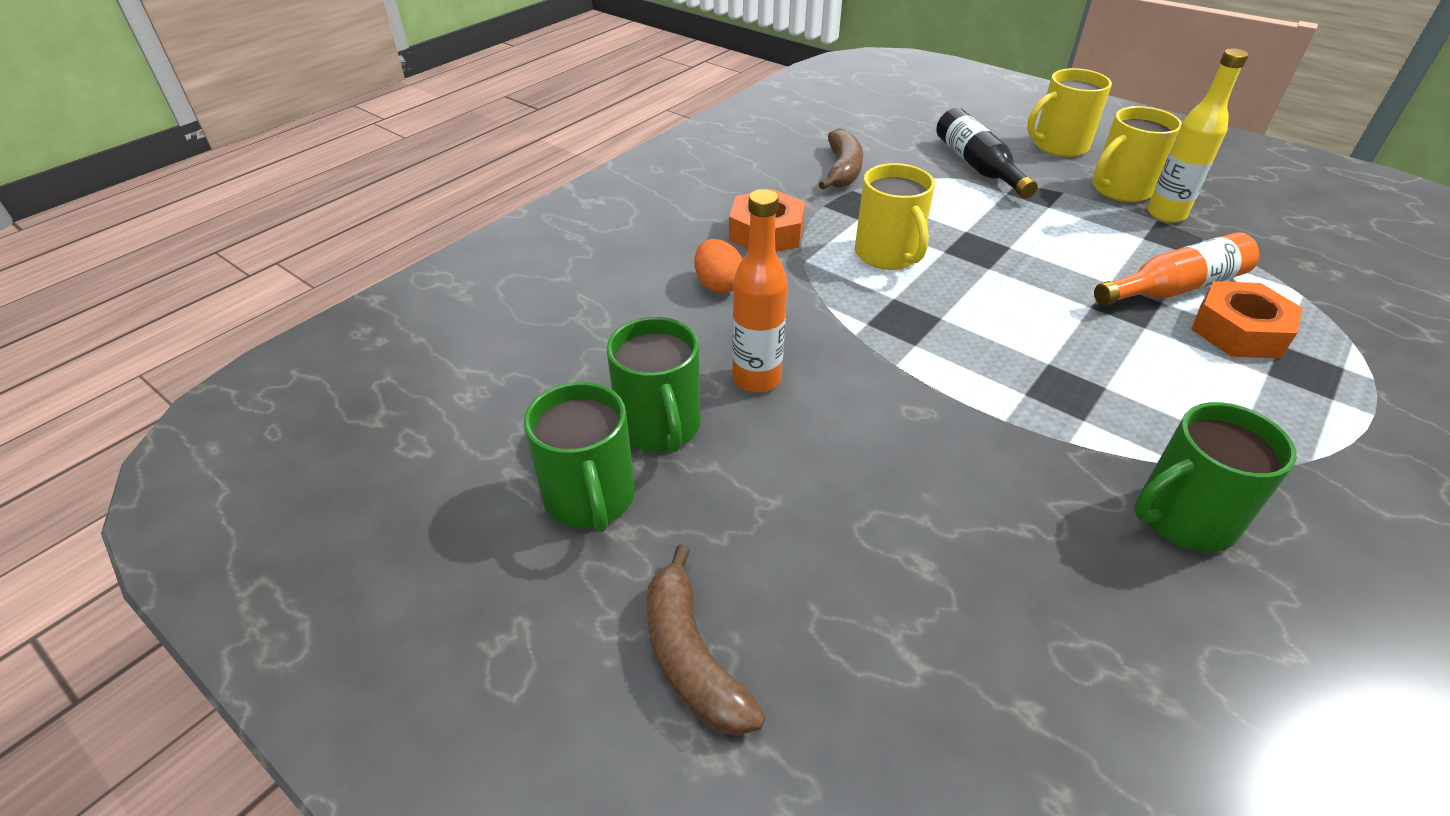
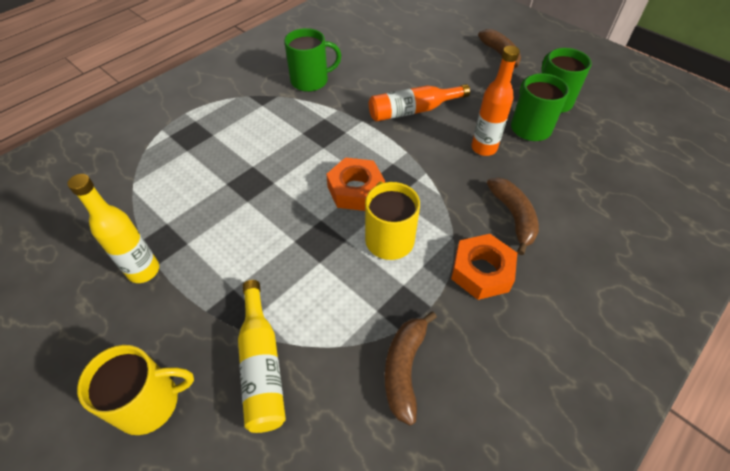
camera: 175 degrees left, 10 degrees up
(718, 285) = (513, 217): orange egg -> brown banana
(977, 166) = (262, 365): black bottle -> yellow bottle
(1120, 189) = (151, 310): yellow mug -> none
(1175, 288) = (208, 194): orange bottle -> orange bottle (413, 111)
(1239, 331) = (201, 160): orange nut -> orange nut (355, 190)

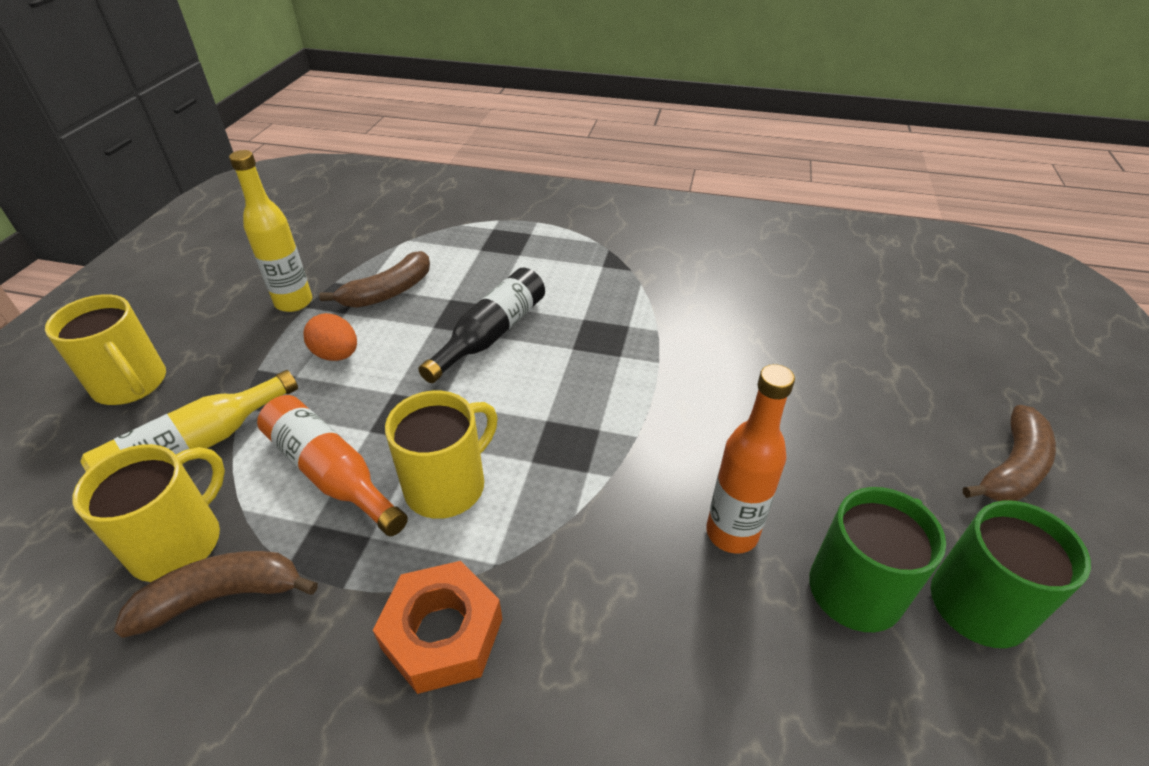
camera: 60 degrees right, 10 degrees down
(231, 260) = (336, 355): none -> orange egg
(280, 176) = (491, 334): none -> black bottle
(311, 81) = (689, 283): green mug -> none
(346, 387) = (179, 542): none -> yellow mug
(355, 190) = (517, 412): orange nut -> none
(413, 111) = (734, 407): orange bottle -> orange bottle (331, 473)
(513, 217) = (595, 641): brown banana -> brown banana (388, 292)

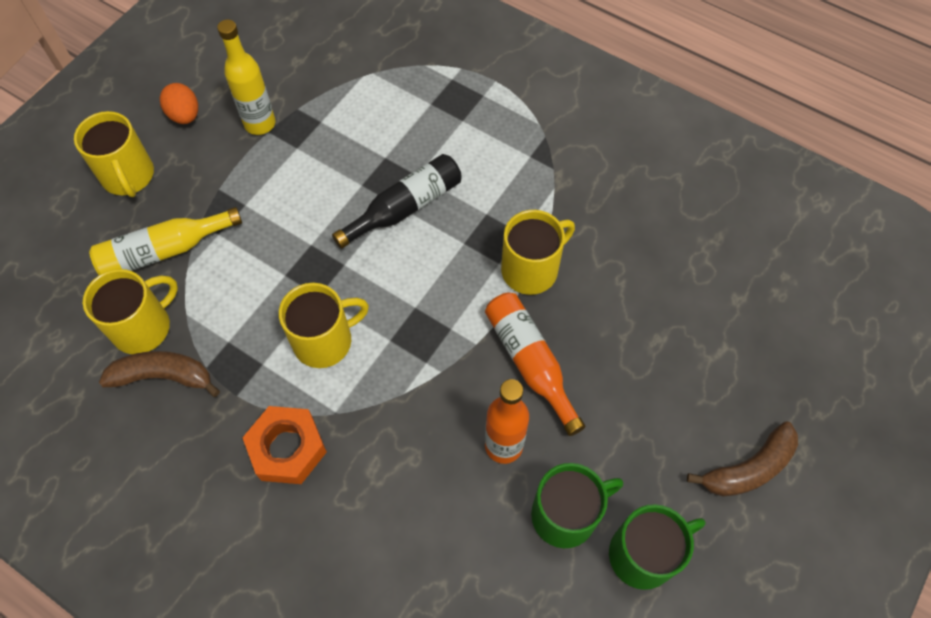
camera: 20 degrees right, 20 degrees up
(331, 473) = (249, 304): orange bottle -> orange bottle (530, 362)
(336, 355) = (279, 192): orange egg -> orange egg (185, 115)
(388, 292) = (337, 134): brown banana -> none
(658, 352) = (531, 269): none -> yellow mug

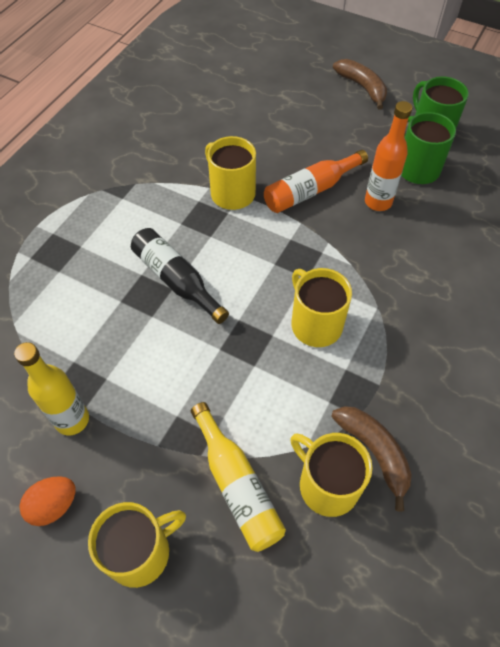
camera: 95 degrees left, 5 degrees down
(163, 376) = (374, 452): brown banana -> brown banana turned 150 degrees clockwise
(287, 448) = (416, 337): orange nut -> none

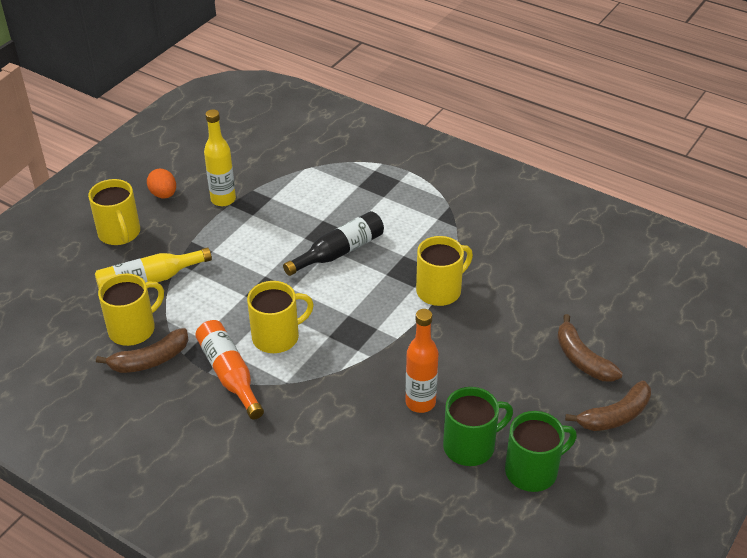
camera: 95 degrees right, 15 degrees down
(305, 102) = (582, 359): none -> brown banana
(310, 190) = (440, 349): orange bottle -> orange bottle (229, 374)

